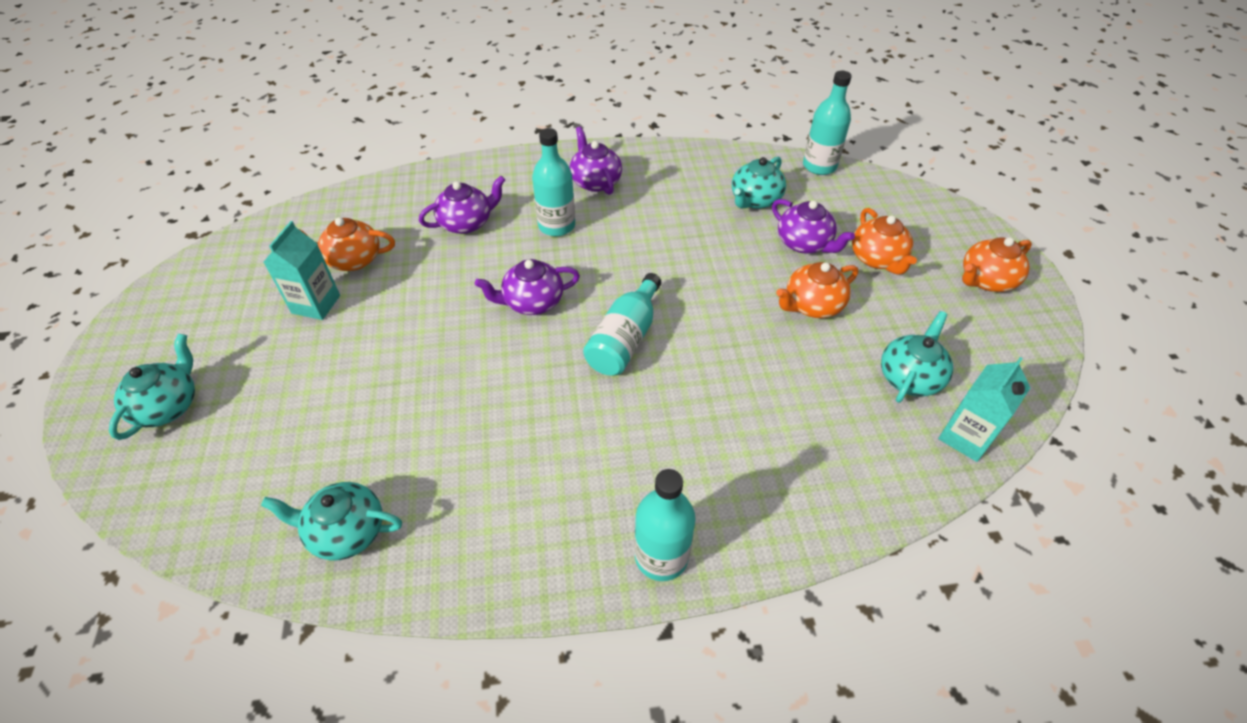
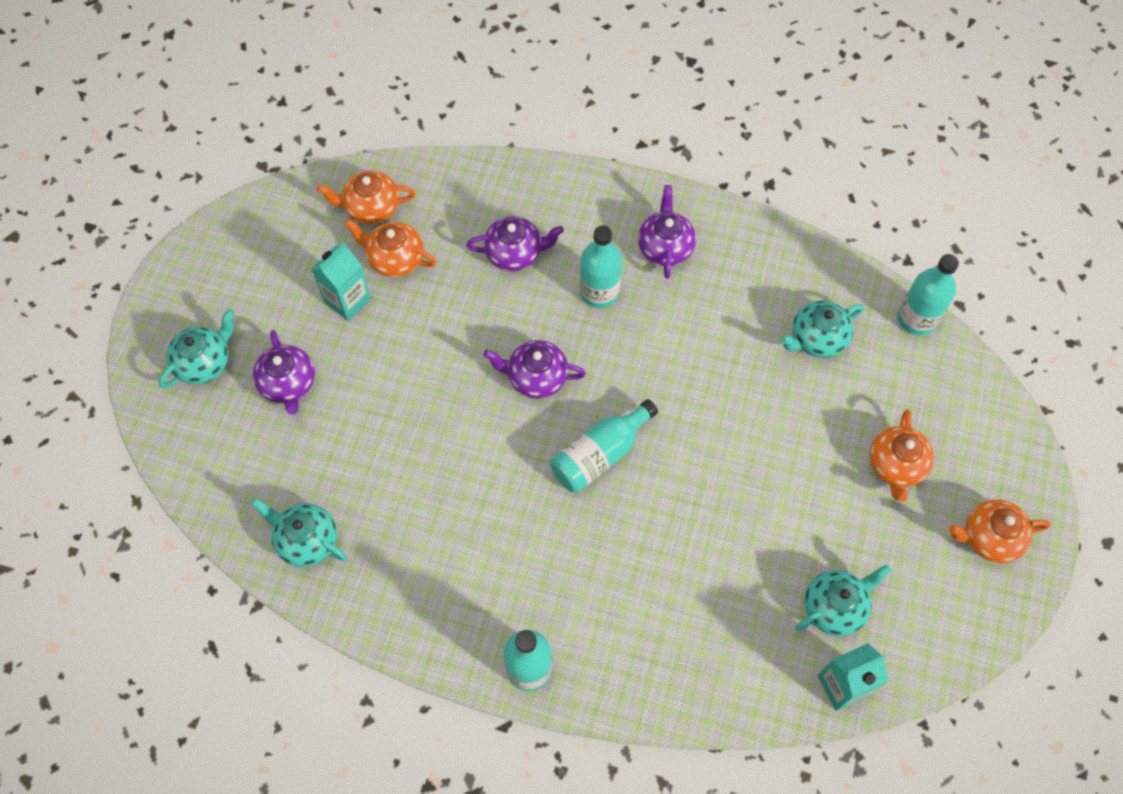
camera: 25 degrees right, 15 degrees up
(804, 243) = (833, 416): purple teapot -> purple teapot (288, 384)
(812, 305) = (794, 492): orange teapot -> orange teapot (371, 207)

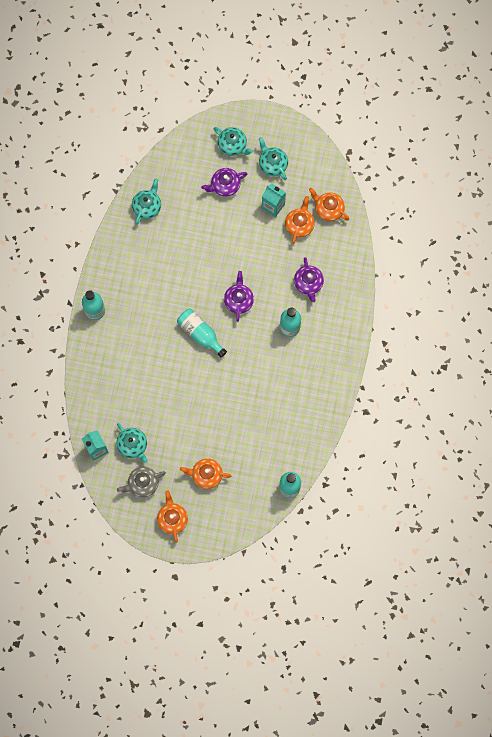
camera: 85 degrees right, 10 degrees up
(371, 207) = (328, 209): orange teapot -> orange teapot turned 45 degrees counterclockwise
(665, 247) = (320, 358): purple teapot -> none
(817, 338) = (273, 437): turquoise teapot -> turquoise teapot (272, 164)
(917, 592) = (142, 484): none -> grey teapot

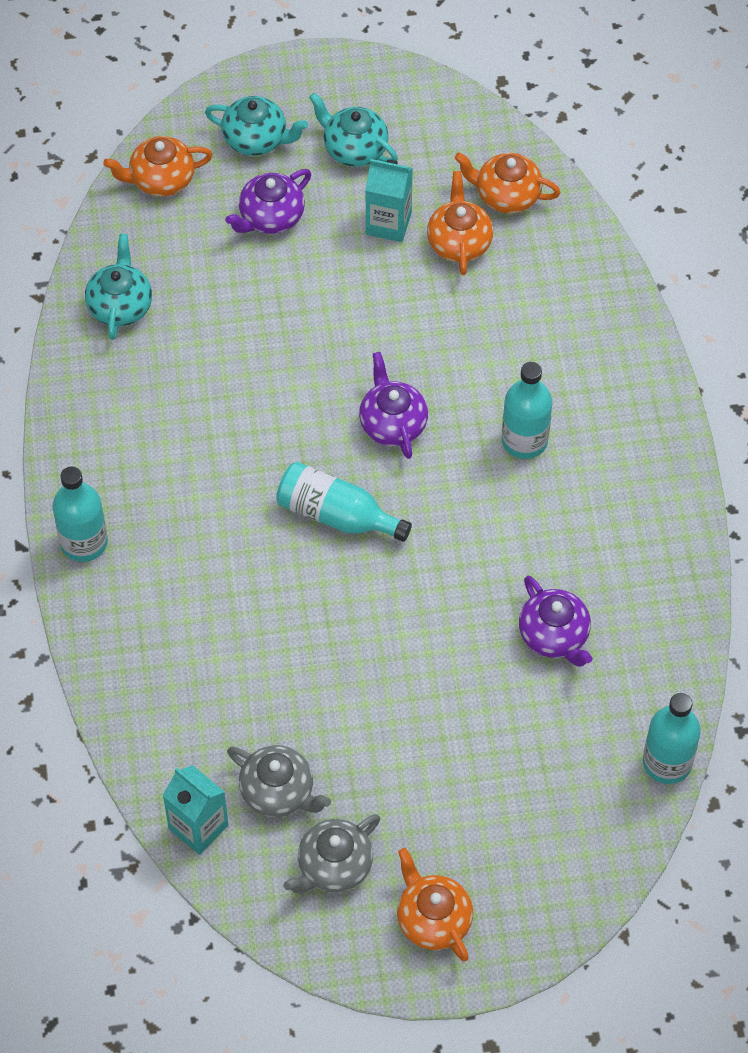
camera: 20 degrees left, 15 degrees down
(133, 445) = (278, 792): turquoise teapot -> grey teapot
(206, 475) = (470, 799): orange teapot -> orange teapot (161, 179)
(308, 283) = (527, 345): purple teapot -> purple teapot (554, 636)

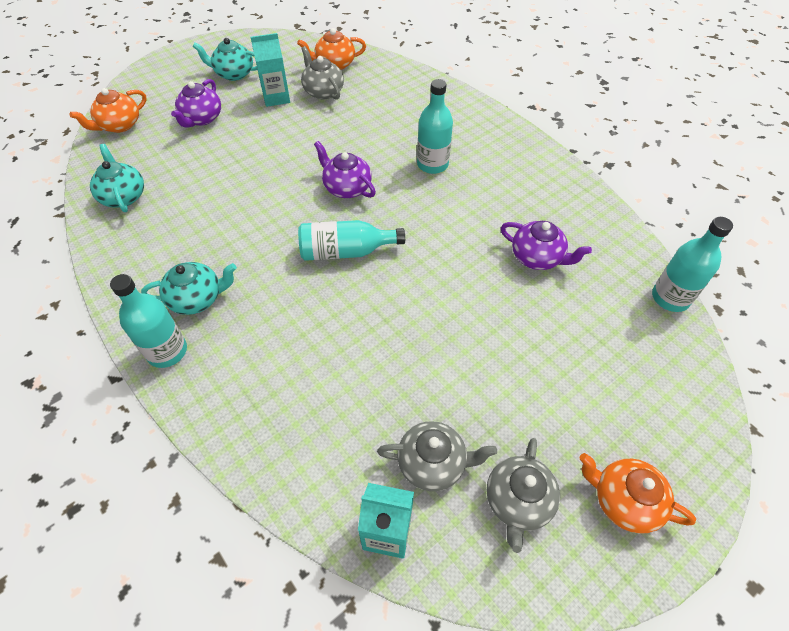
camera: 30 degrees left, 5 degrees down
(256, 139) = (171, 88): turquoise teapot -> turquoise teapot (197, 298)
(459, 242) = (323, 91): orange teapot -> grey teapot

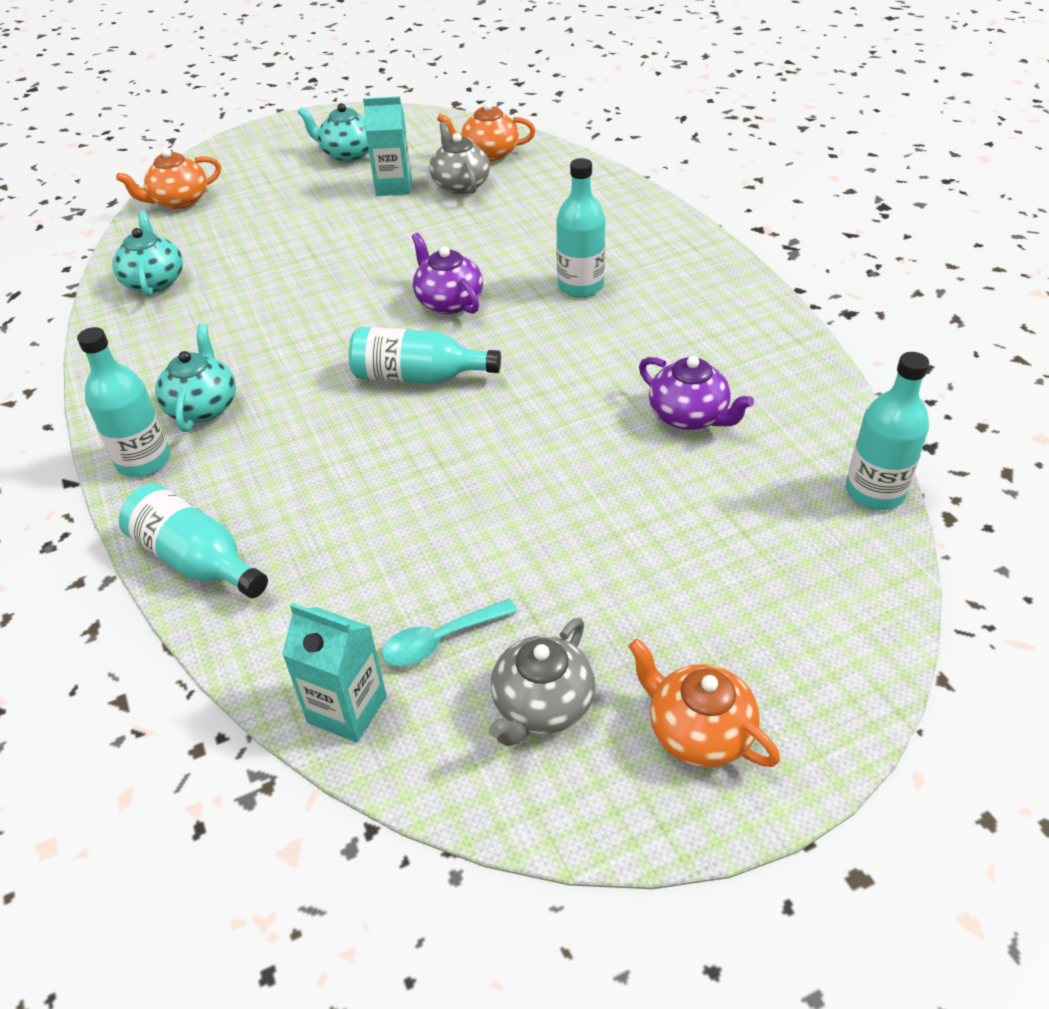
camera: 15 degrees right, 10 degrees down
(197, 298) = (203, 407): turquoise teapot -> turquoise teapot turned 90 degrees counterclockwise
(201, 119) = (286, 203): purple teapot -> none
(236, 429) = (197, 560): none -> turquoise bottle
(433, 463) = (440, 640): grey teapot -> turquoise spoon

